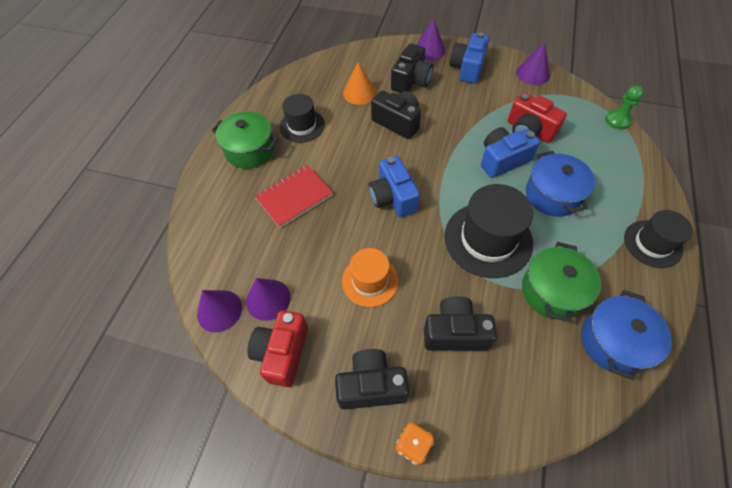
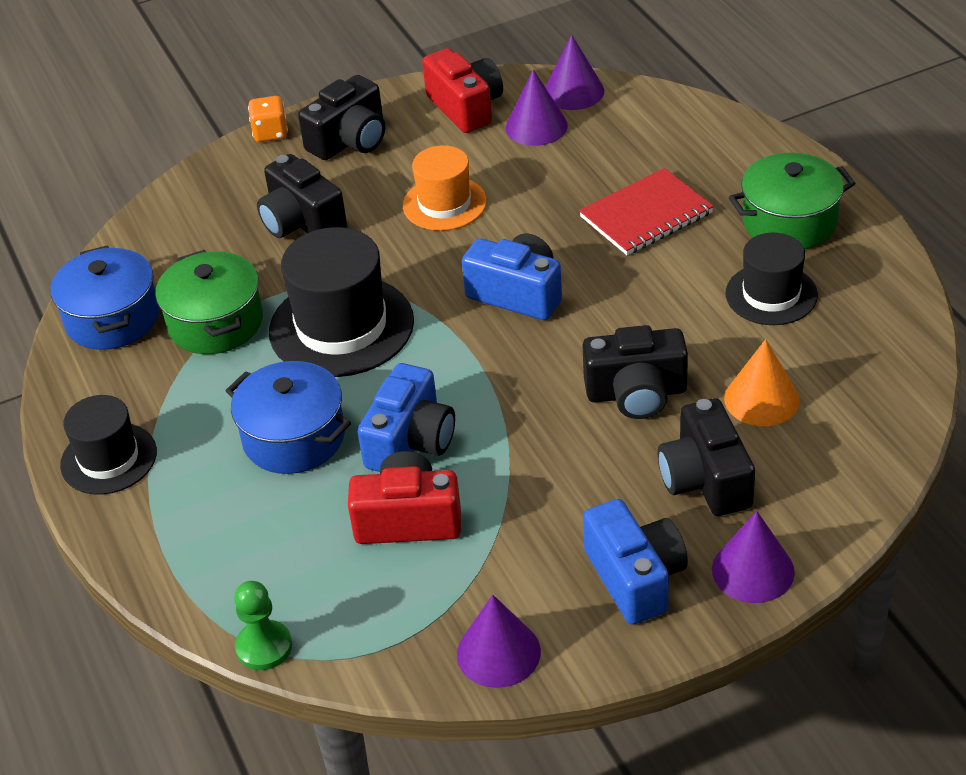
camera: 140 degrees right, 15 degrees down
(294, 197) = (646, 215): red notebook -> red notebook turned 45 degrees clockwise
(455, 332) = (302, 222): black camera -> black camera turned 90 degrees clockwise

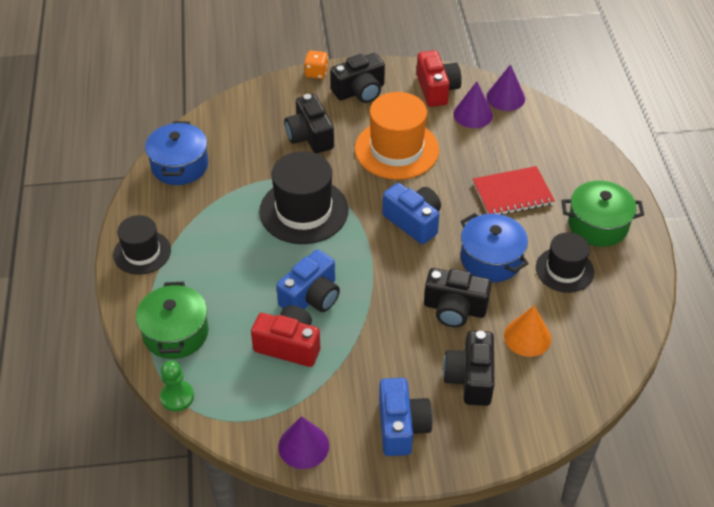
camera: 15 degrees right, 5 degrees up
(215, 323) = (235, 186): green pot -> green pot (176, 333)
(294, 438) = (247, 273): blue pot -> blue pot (491, 259)
(444, 204) = (396, 149): orange hat -> orange hat, size x1.61
(753, 570) = (472, 445): purple cone -> none

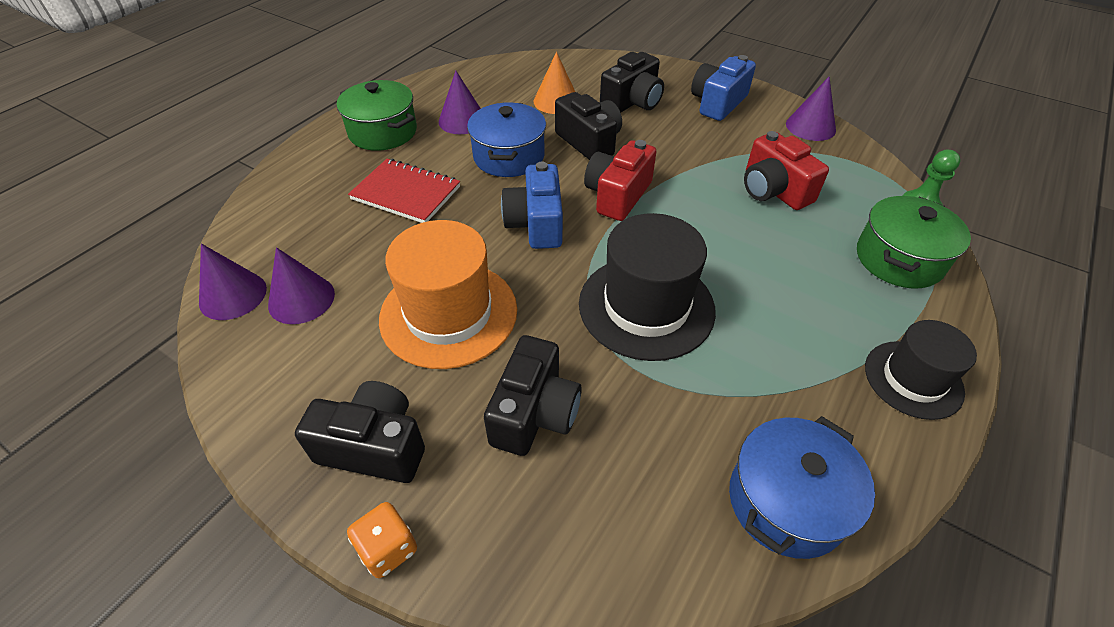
camera: 140 degrees left, 0 degrees up
(311, 297) = (717, 216): blue camera -> none
(436, 89) = (279, 368): red camera -> red camera (617, 195)
(564, 270) = (462, 120): black hat -> purple cone

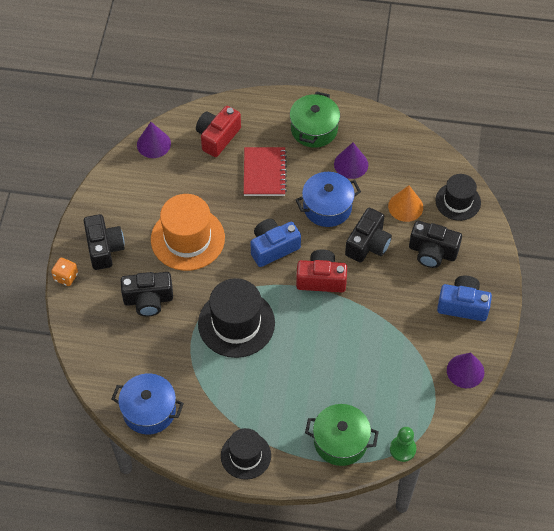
camera: 65 degrees right, 10 degrees up
(301, 299) = (165, 173): purple cone -> none
(577, 68) = (458, 201): none -> black hat
(773, 190) = (373, 362): red camera -> red camera (217, 137)

